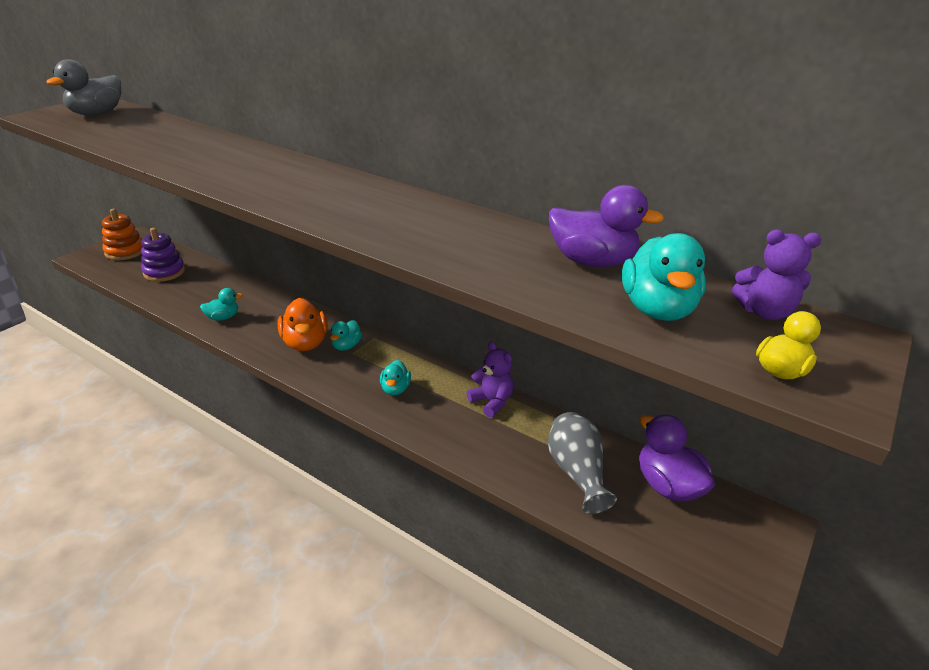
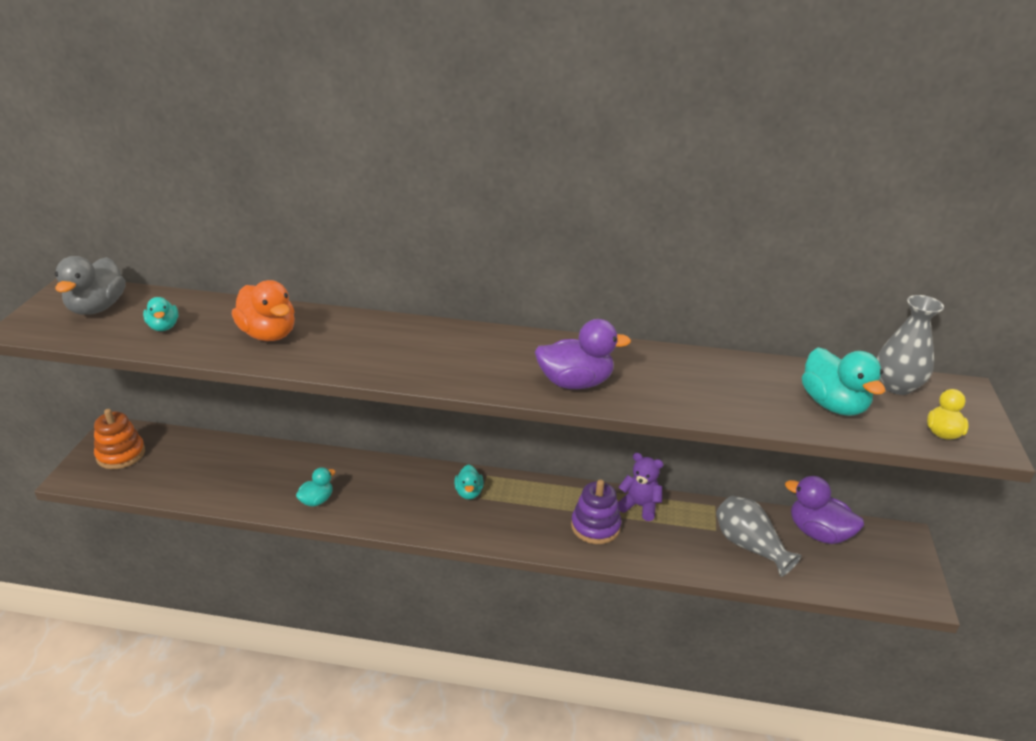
camera: 25 degrees left, 0 degrees up
(164, 272) = (196, 467): purple stacking toy -> purple stacking toy (595, 526)
(305, 343) = (427, 502): orange duck -> orange duck (268, 334)
(395, 389) = (550, 521): turquoise duck -> turquoise duck (163, 327)
(592, 261) = (753, 373): purple duck -> purple duck (575, 383)
(764, 312) = (896, 386): purple teddy bear -> grey vase

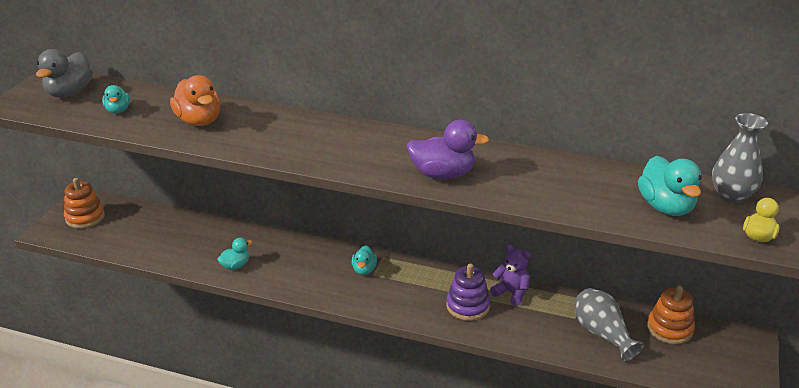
camera: 10 degrees right, 0 degrees up
(818, 533) = (669, 329): purple duck -> orange stacking toy

